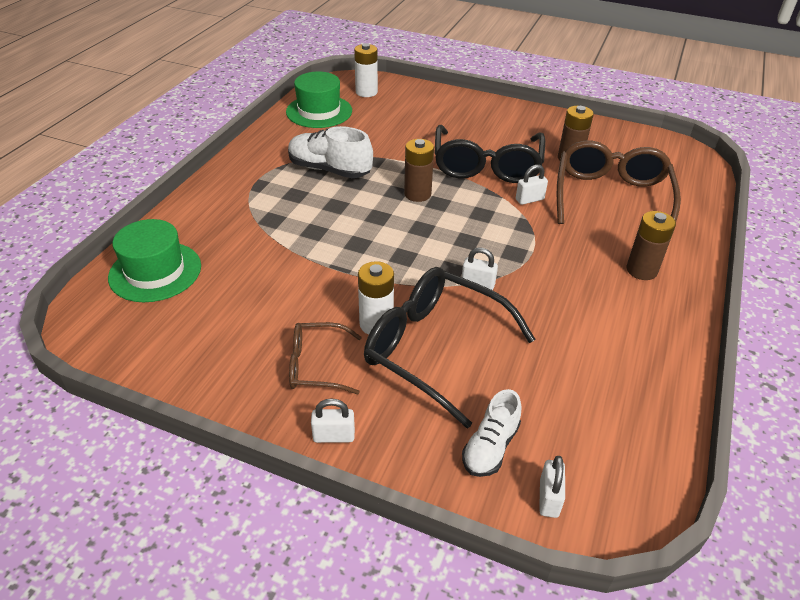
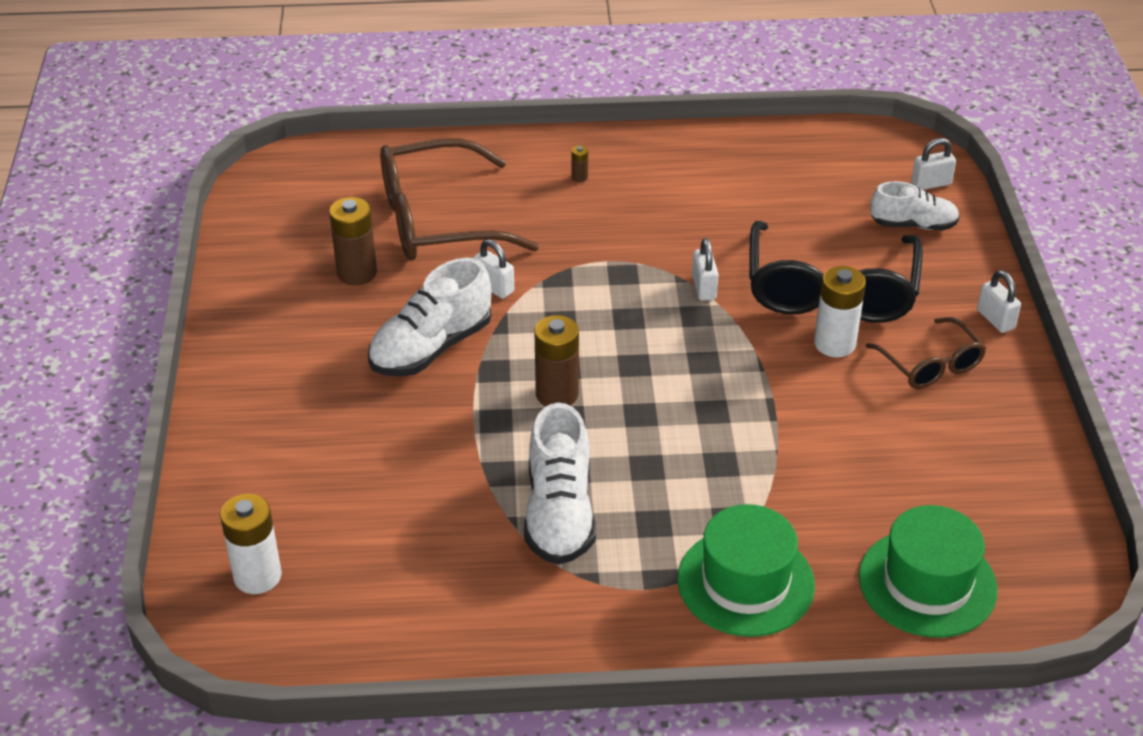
camera: 115 degrees left, 0 degrees up
(319, 111) = (375, 613): green hat -> green hat (745, 582)
(487, 165) = (431, 348): black glasses -> white shoe
(641, 270) = (579, 177): brown battery -> brown battery, size x0.44

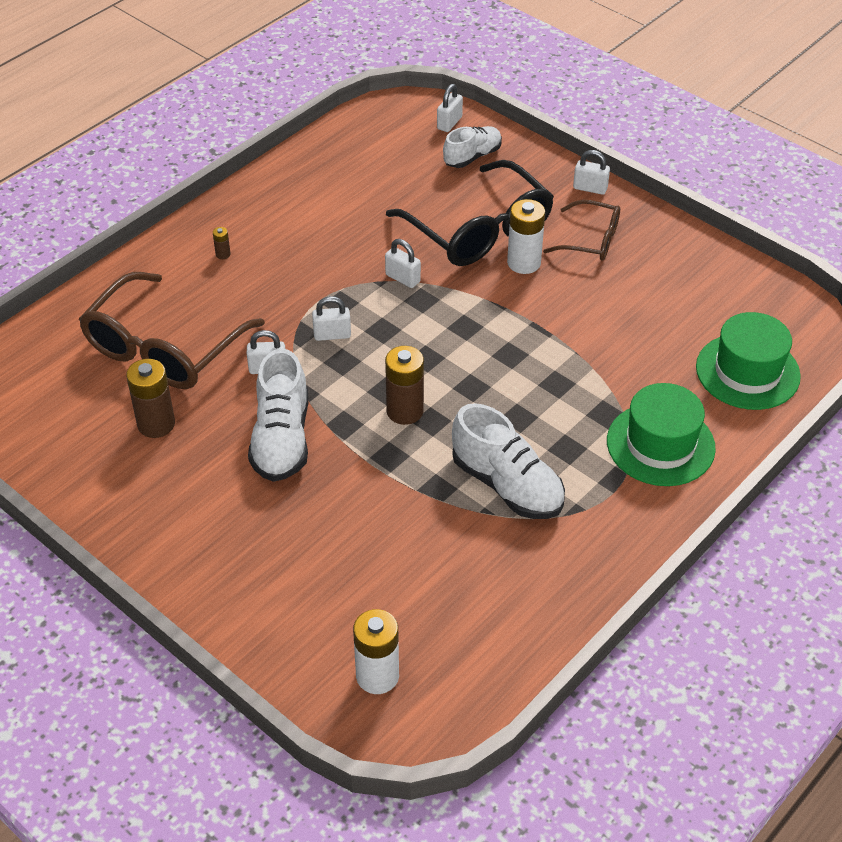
camera: 45 degrees left, 5 degrees up
(581, 295) = (332, 335): none -> white padlock

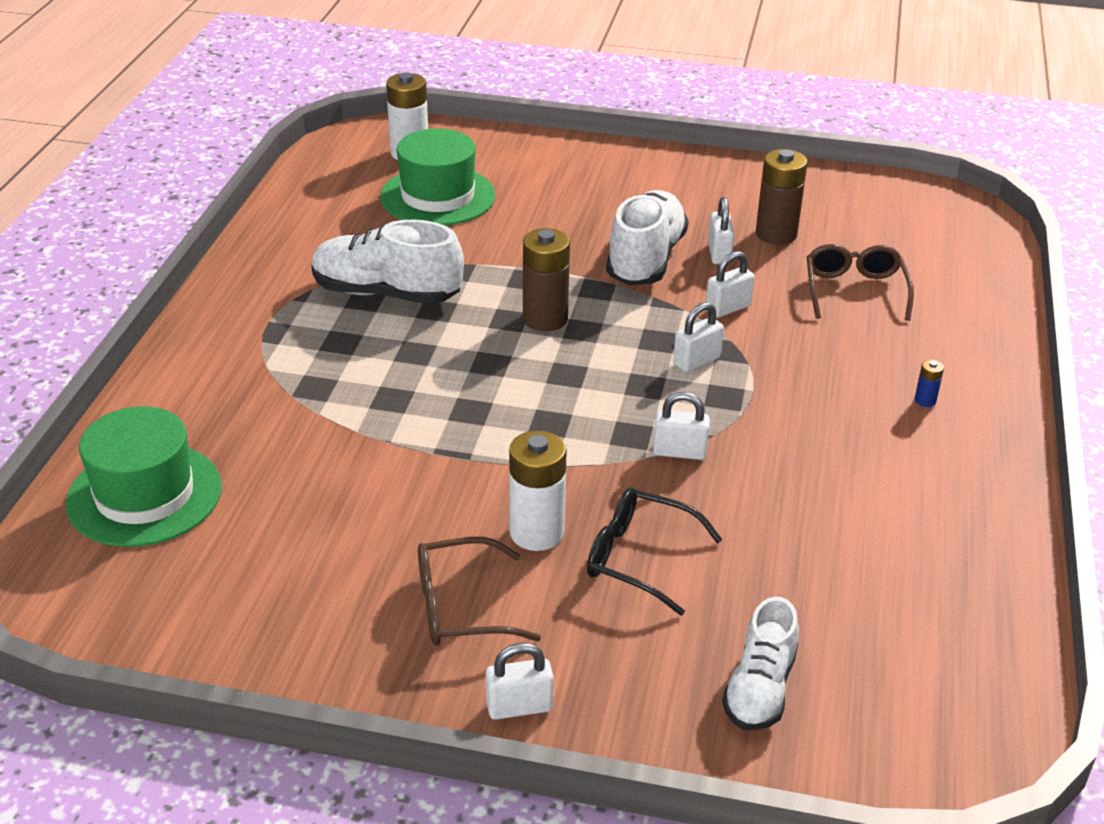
camera: 150 degrees right, 10 degrees down
(164, 348) = (854, 291): brown glasses -> brown glasses, size x0.55
(223, 254) = (925, 400): brown battery -> blue battery
(281, 439) = (645, 259): white shoe -> white shoe turned 45 degrees clockwise
(449, 123) = (861, 747): white padlock -> white padlock (719, 253)
(478, 229) = (640, 558): black glasses -> black glasses, size x0.55
(660, 444) = (233, 378): green hat -> green hat (438, 196)

